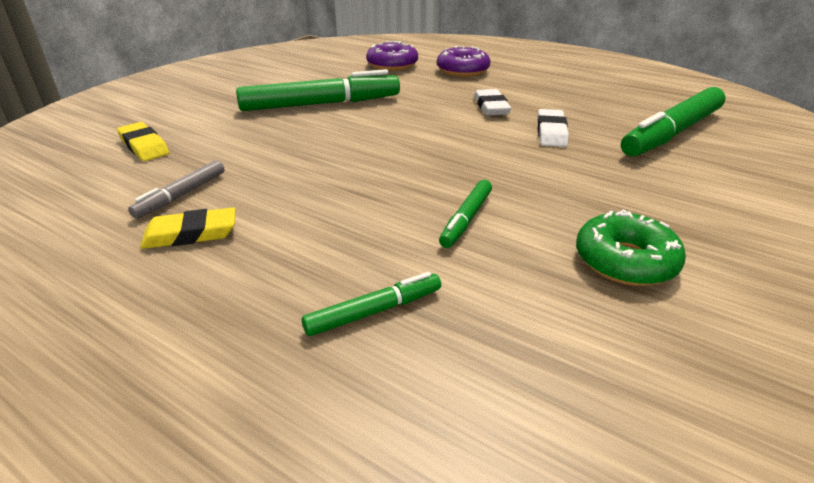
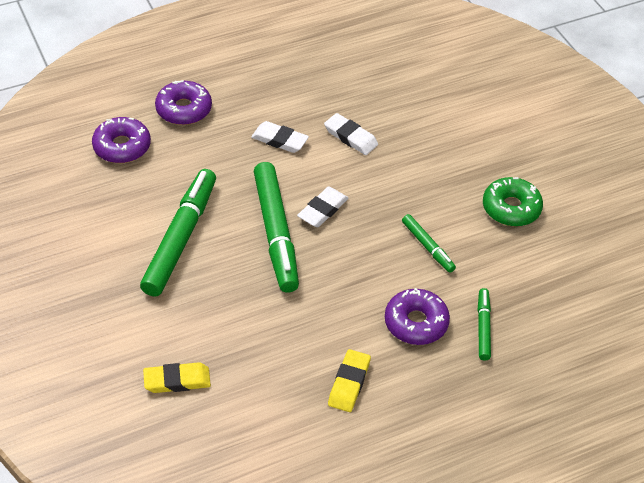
camera: 60 degrees left, 15 degrees up
(181, 195) = (289, 376): grey marker -> none
(330, 250) = (416, 323): none -> purple donut
(435, 147) = (322, 210): none -> white eraser
(671, 133) = (401, 81): green marker -> green marker (275, 233)

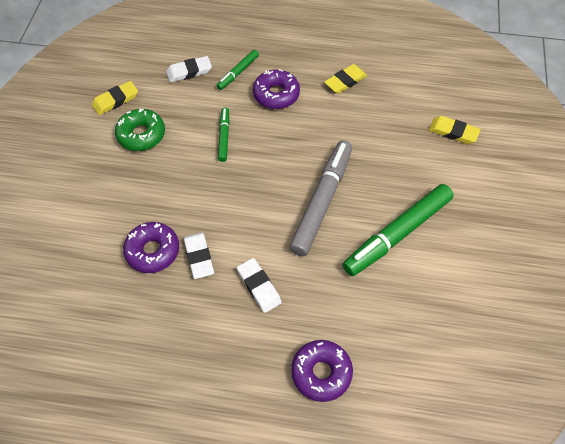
camera: 145 degrees left, 10 degrees up
(122, 147) = (402, 357): purple donut -> purple donut (152, 251)
(275, 233) = (322, 201): green marker -> grey marker
(322, 210) = (273, 202): white eraser -> white eraser (189, 72)
(576, 228) = (115, 100): none -> yellow eraser

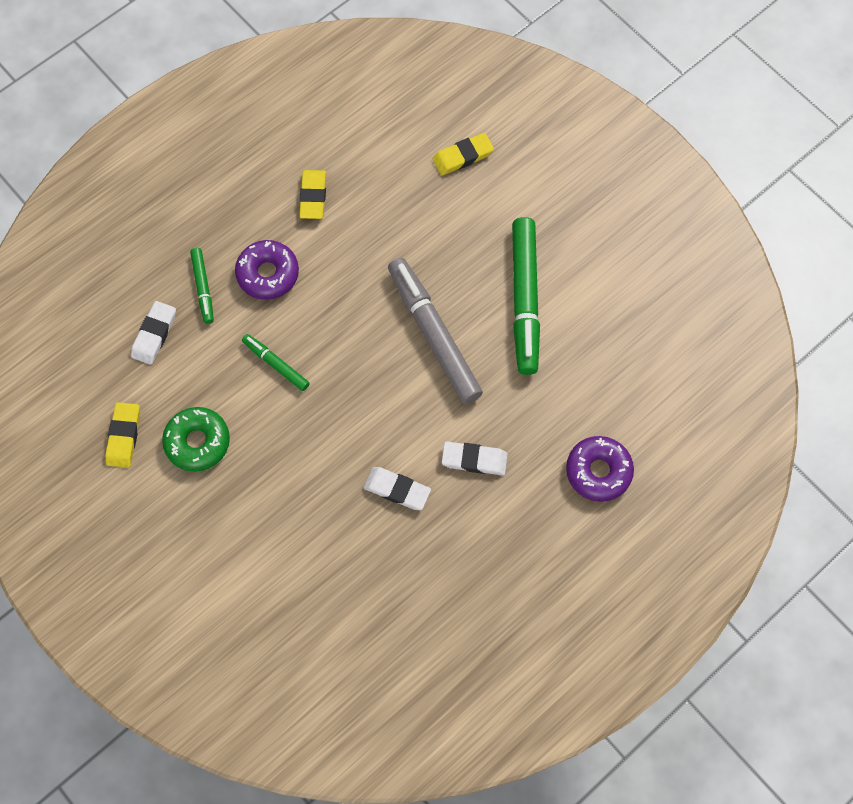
camera: 50 degrees left, 10 degrees up
(152, 251) = (353, 527): purple donut -> none

